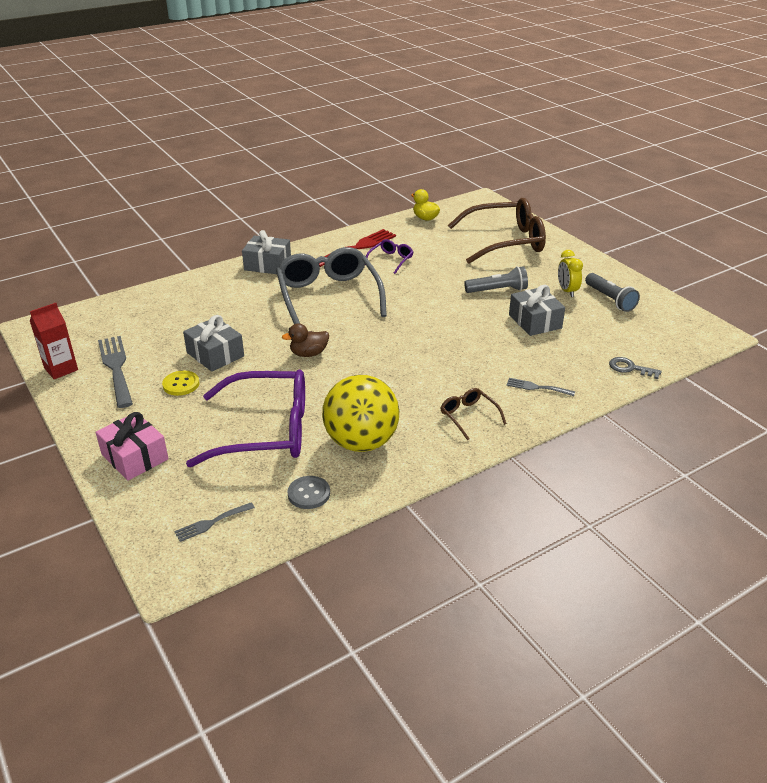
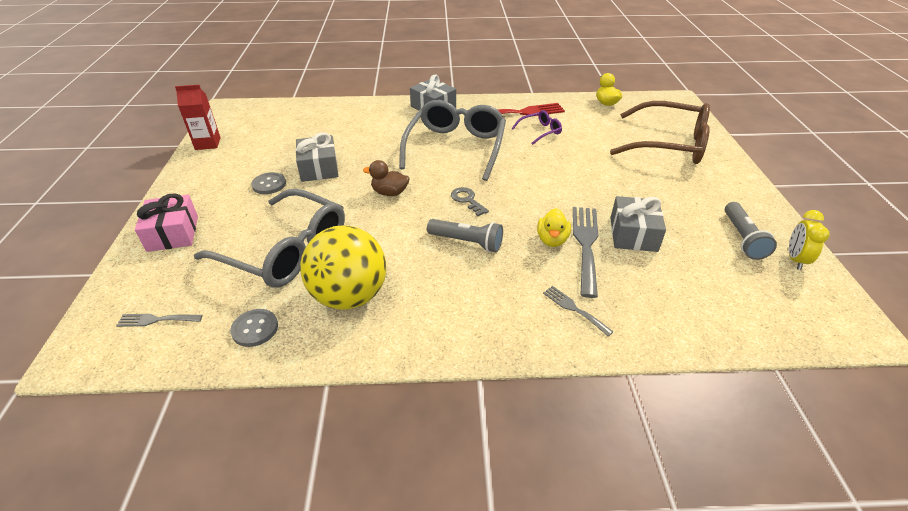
camera: 30 degrees right, 5 degrees up
(116, 368) = (242, 155): grey fork -> grey fork (585, 244)
(181, 384) = (269, 184): yellow button -> grey button
(265, 431) = (285, 250): purple glasses -> grey glasses
(469, 416) = (473, 312): brown glasses -> none
(480, 346) = (552, 240): none -> yellow duck
(497, 290) = (619, 189): grey flashlight -> grey flashlight (467, 242)
(567, 291) = (697, 213): yellow clock -> yellow clock (795, 259)
(630, 368) = (706, 329): grey key -> grey key (467, 200)

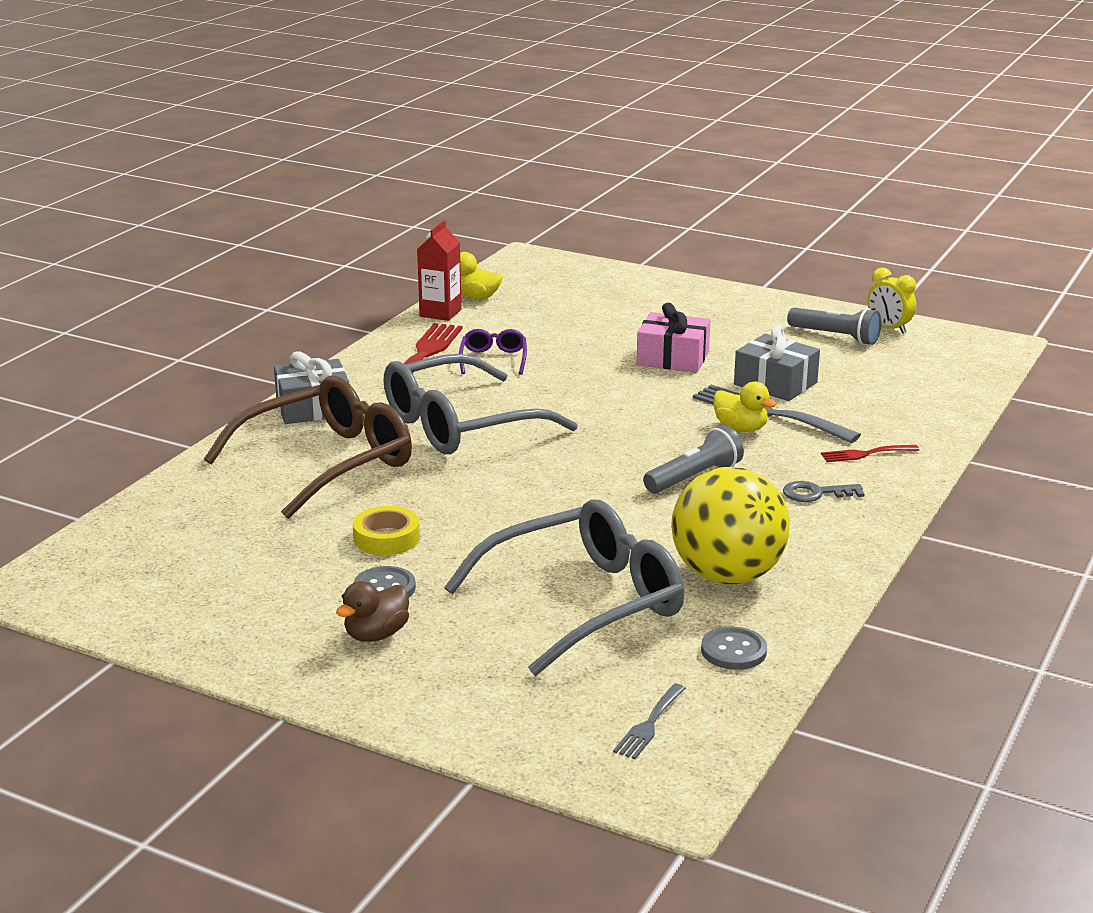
camera: 60 degrees left, 15 degrees down
(173, 233) = (436, 691): pink gift -> pink gift (673, 358)
(208, 143) = (158, 626): red carton -> red carton (440, 313)
(319, 168) = (386, 538): grey gift -> yellow tape
(389, 193) = (524, 499): brown duck -> brown duck (376, 635)
(455, 148) = (461, 425): grey glasses -> grey glasses turned 75 degrees counterclockwise
(467, 200) = (604, 453): grey key -> grey key (816, 493)
(574, 309) = (865, 454): grey fork -> red fork
(668, 144) = (623, 302): brown glasses -> brown glasses (326, 463)

